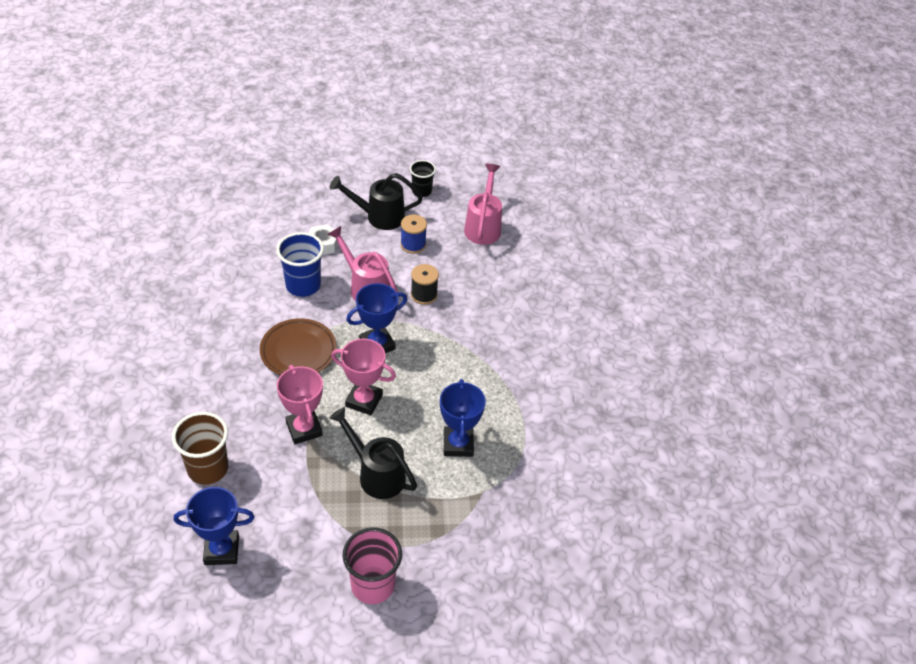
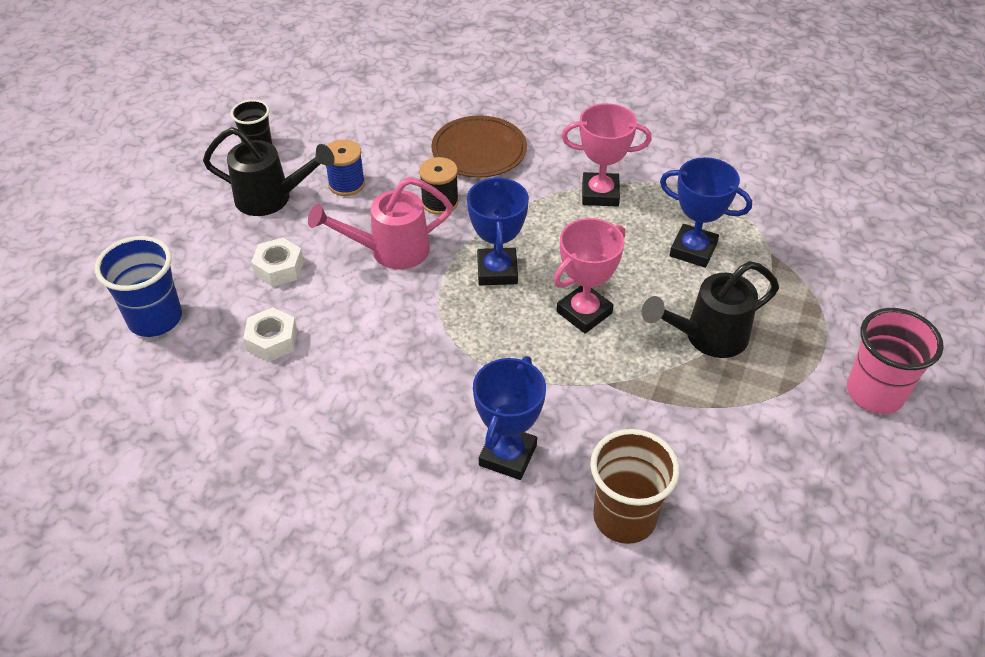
camera: 60 degrees left, 0 degrees up
(221, 550) = (774, 539): blue trophy -> blue trophy (508, 455)
(265, 264) = (272, 340): none -> white nut
(298, 351) = (462, 353): brown plate -> brown plate (479, 151)
(303, 285) = (343, 312): blue cup -> blue cup (155, 319)
(304, 429) = (602, 387): pink trophy -> pink trophy (600, 194)
(379, 216) = (271, 198): black watering can -> black watering can turned 105 degrees counterclockwise
(483, 226) = (362, 116): pink watering can -> none

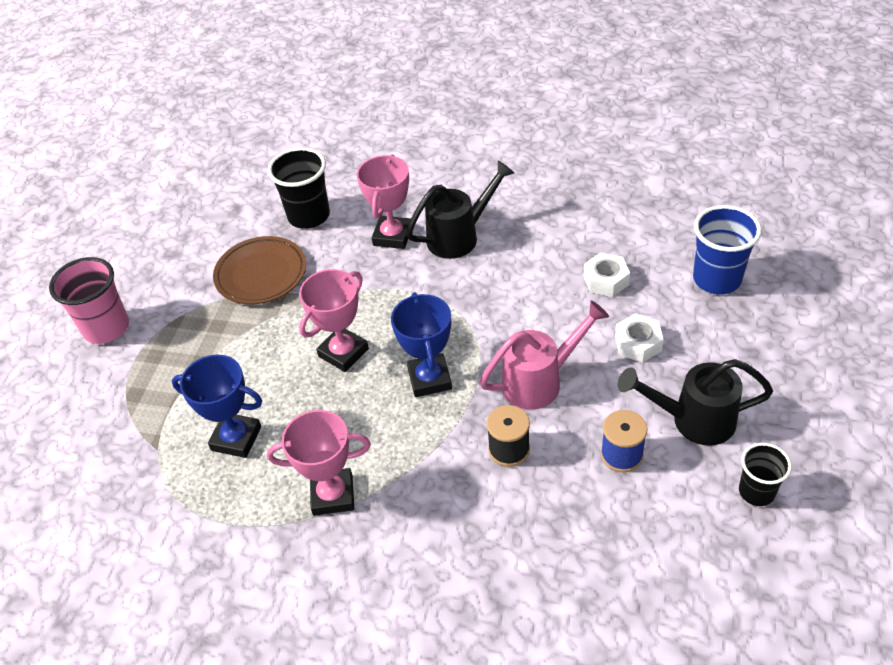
camera: 175 degrees right, 0 degrees up
(479, 151) = (484, 535): brown plate -> brown plate (261, 274)
(508, 455) = (392, 236): blue trophy -> pink trophy
(624, 517) = (309, 216): brown cup -> black cup
(707, 337) = (234, 350): black watering can -> black watering can (459, 236)

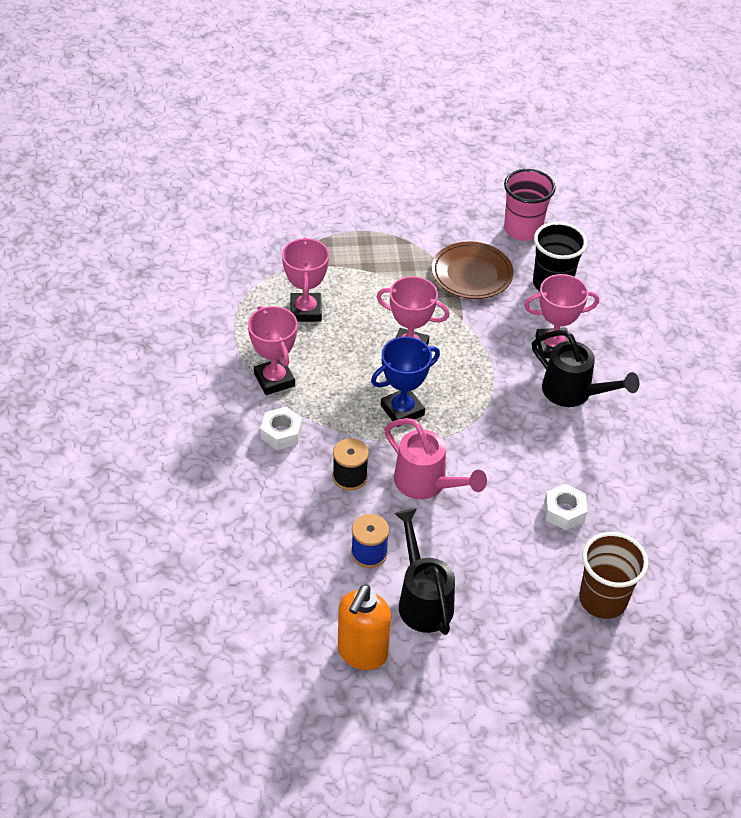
camera: 65 degrees right, 0 degrees up
(106, 328) = (380, 204): pink cup -> pink cup (522, 230)
(236, 438) = (306, 311): blue trophy -> pink trophy
(638, 343) = (495, 547): white nut -> white nut (281, 433)
(716, 279) = (602, 600): blue cup -> brown cup
(756, 492) = (362, 653): black cup -> orange soap dispenser

